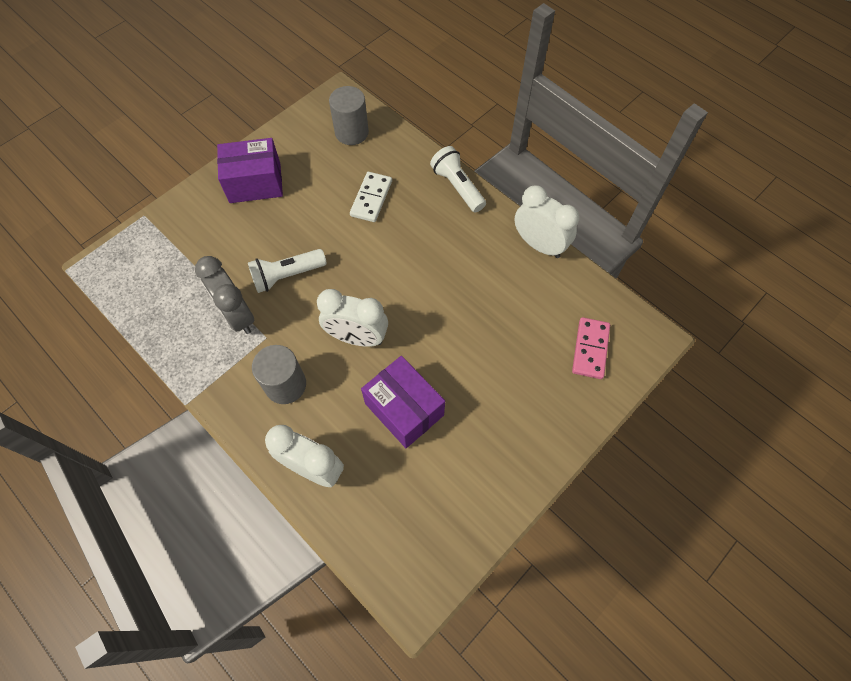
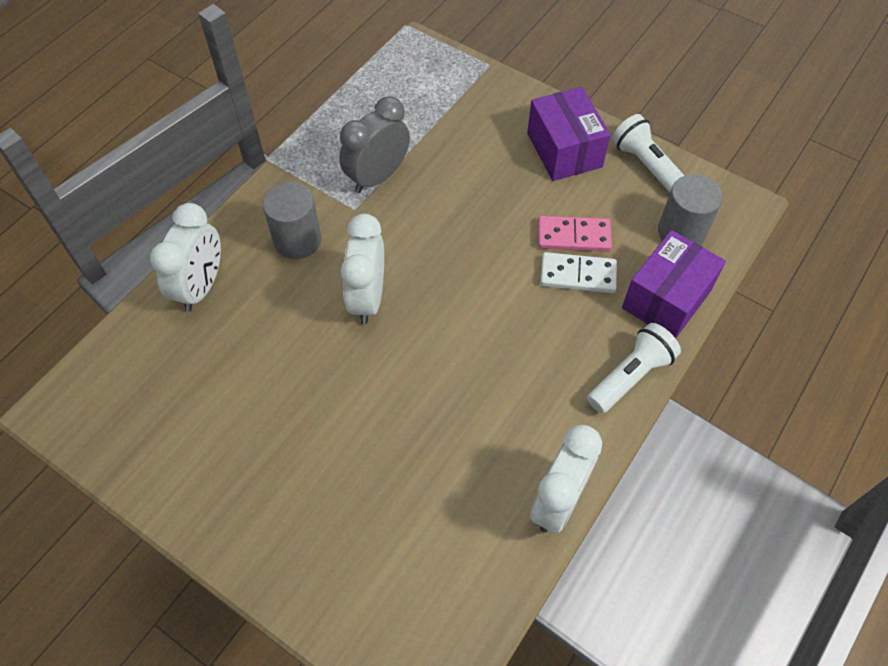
camera: 80 degrees right, 5 degrees down
(287, 275) = (439, 210): white flashlight -> white flashlight (646, 165)
(404, 409) = (278, 364): purple box -> purple box (666, 299)
(590, 349) = (394, 590): pink domino -> pink domino (573, 236)

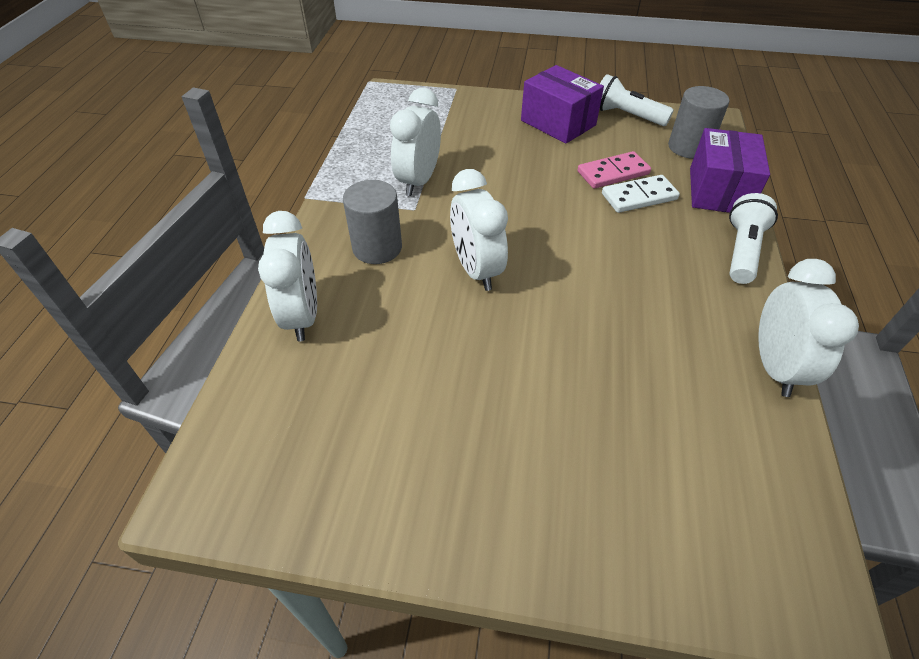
camera: 25 degrees left, 10 degrees down
(377, 177) = (418, 181): grey clock -> white clock

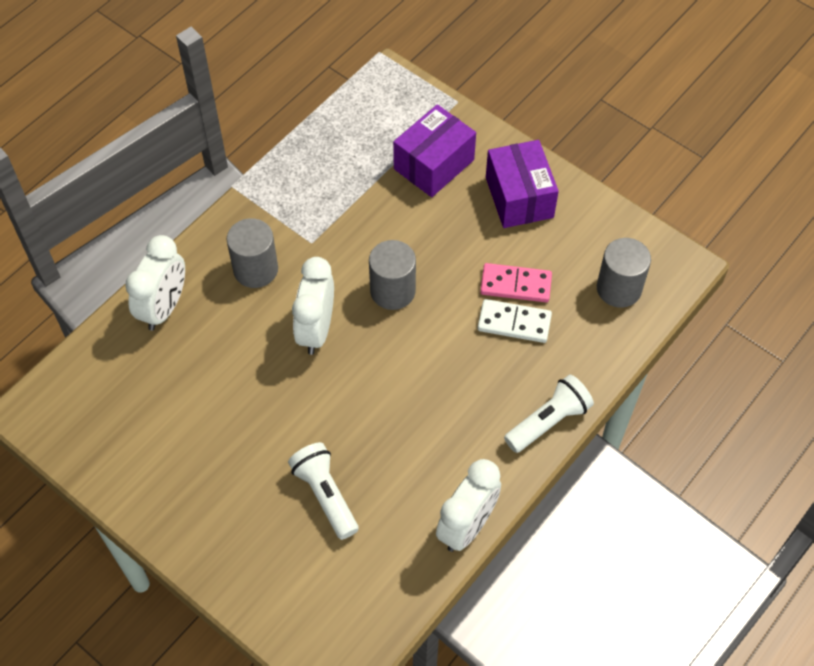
camera: 30 degrees right, 10 degrees up
(418, 181) = (336, 212): white clock -> none
(518, 214) = (392, 291): none -> grey cylinder
(626, 115) = (596, 219): white flashlight -> white flashlight (325, 495)
(718, 191) = (593, 352): purple box -> purple box (433, 164)

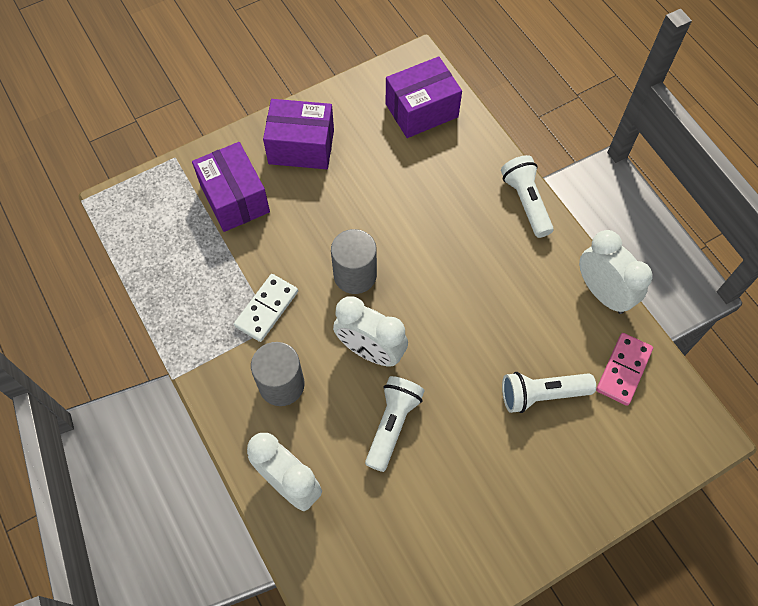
camera: 70 degrees left, 5 degrees up
(247, 372) = (392, 425): none -> white flashlight
(514, 323) = (424, 194): white domino -> white domino (266, 309)
(515, 284) = (388, 180): pink domino -> pink domino (623, 370)
(619, 288) = (421, 110): grey cylinder -> purple box

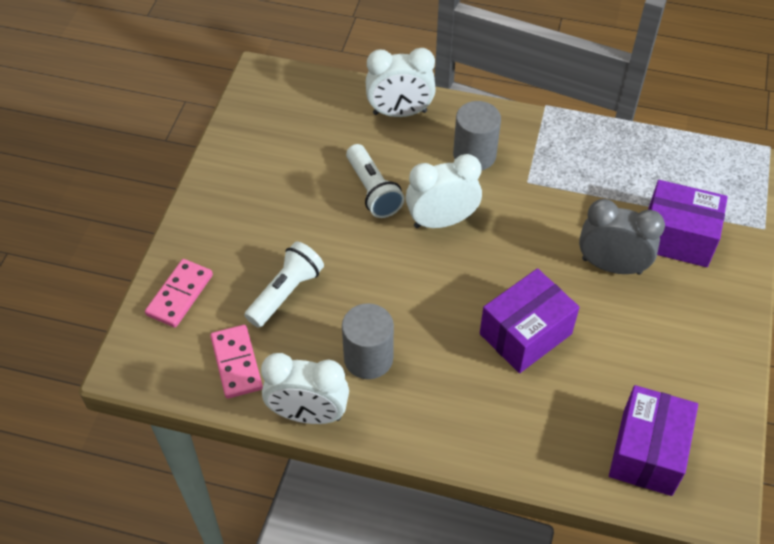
camera: 135 degrees right, 10 degrees down
(266, 309) = (546, 188): white domino -> none
(300, 218) = (611, 266): none -> grey clock
(301, 146) = (692, 322): purple box -> purple box (525, 334)
(355, 275) = (517, 260): grey cylinder -> grey cylinder (368, 358)
(526, 202) = (454, 443): white flashlight -> none
(625, 465) = (179, 295): none -> pink domino

